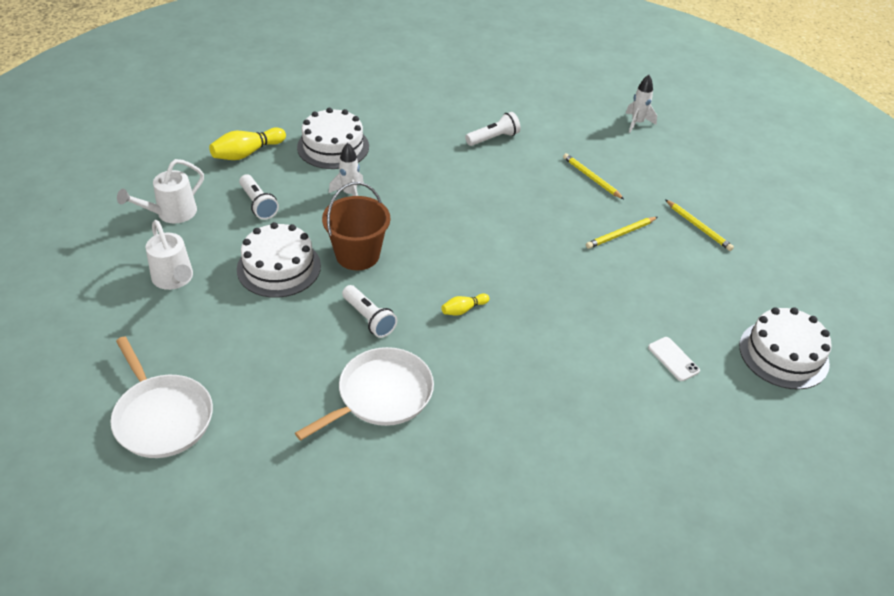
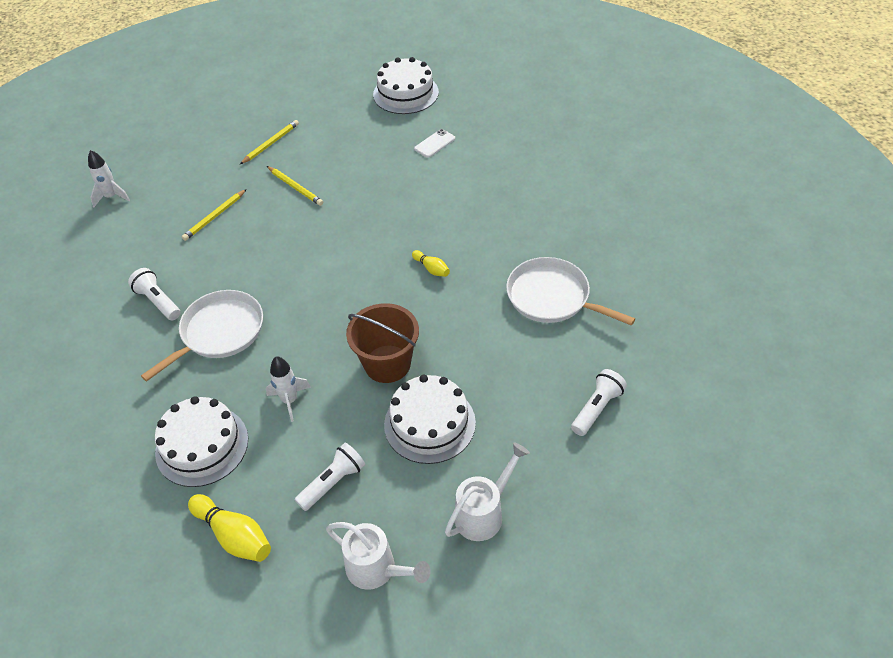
camera: 100 degrees left, 5 degrees up
(162, 417) = (654, 441): white pan -> white pan (219, 332)
(369, 318) = (470, 330): white flashlight -> white flashlight (596, 408)

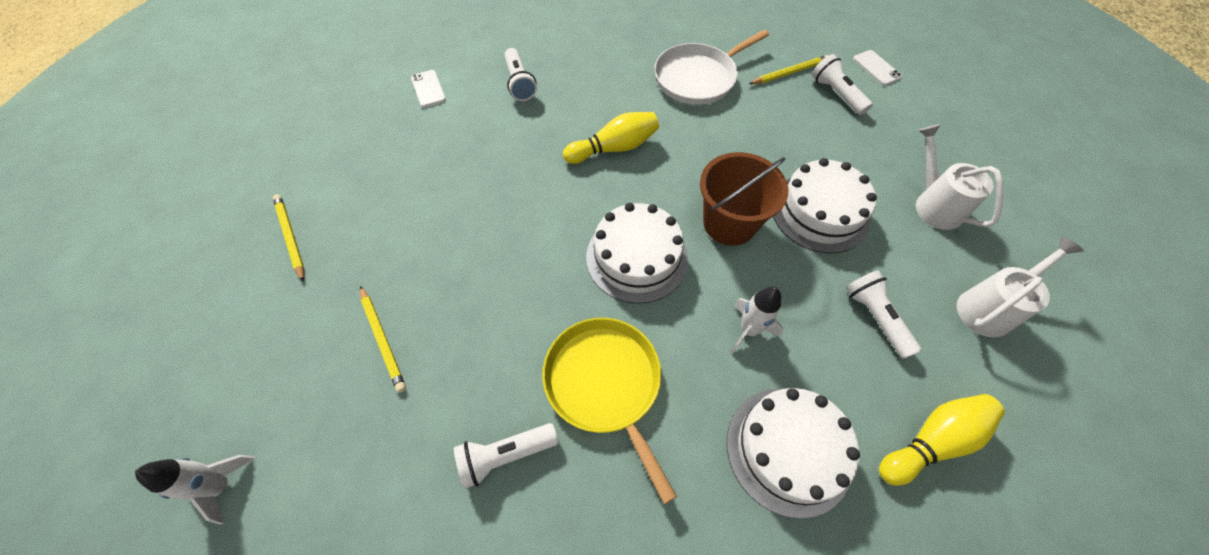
camera: 70 degrees left, 10 degrees up
(219, 332) = (605, 384): white pan -> yellow pan
(295, 187) = (397, 232): yellow pencil -> yellow pencil (789, 73)
(406, 93) = (323, 86): white cake -> white cake (637, 257)
(431, 269) = (614, 148): yellow bowling pin -> yellow bowling pin, size x1.78
(472, 188) = (519, 83): none -> white flashlight
(663, 437) = (876, 68): none -> white phone

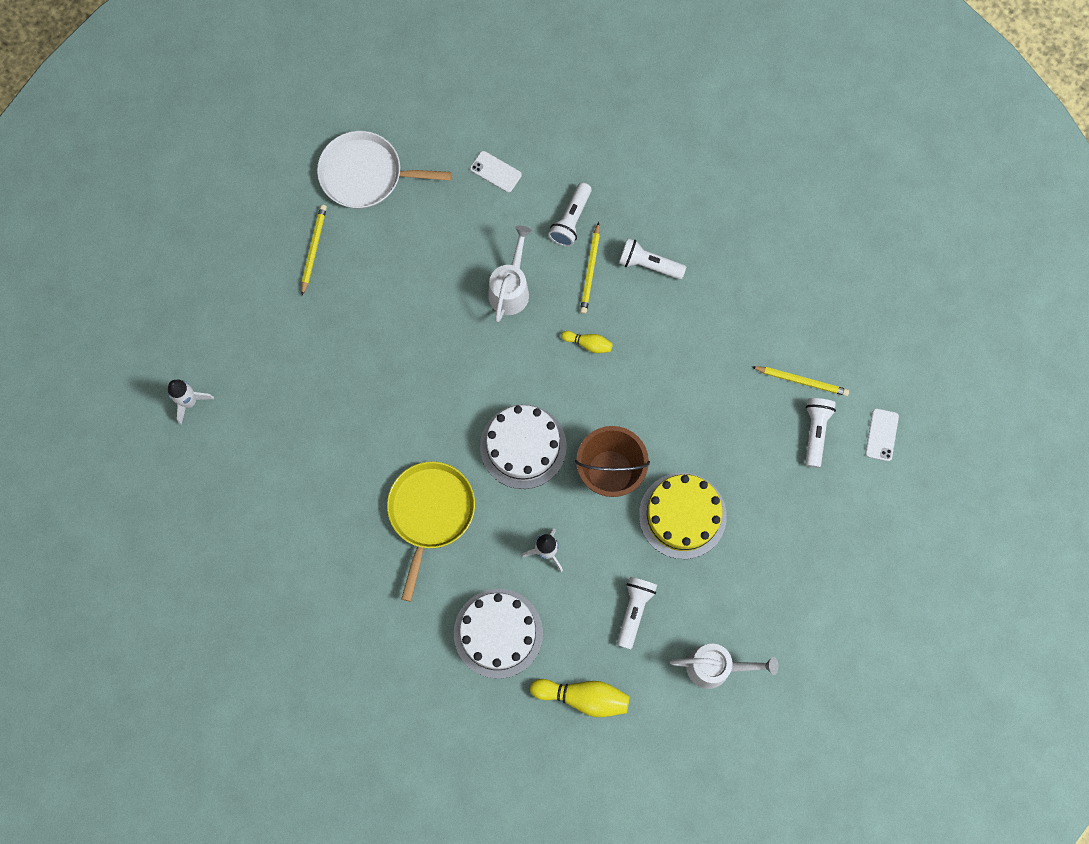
camera: 40 degrees right, 15 degrees up
(382, 339) = (324, 377): yellow pencil -> yellow pencil (590, 270)
(428, 89) = (495, 172): white phone -> white phone turned 75 degrees counterclockwise
(505, 455) = (343, 507): white flashlight -> white flashlight (648, 264)
(614, 148) = (588, 344): yellow bowling pin -> yellow bowling pin, size x0.56
(698, 78) = (719, 327): white pan -> white pan (366, 174)
(820, 212) = (682, 515): white cake -> yellow cake
(934, 204) = (772, 577): white watering can -> white watering can (511, 289)

